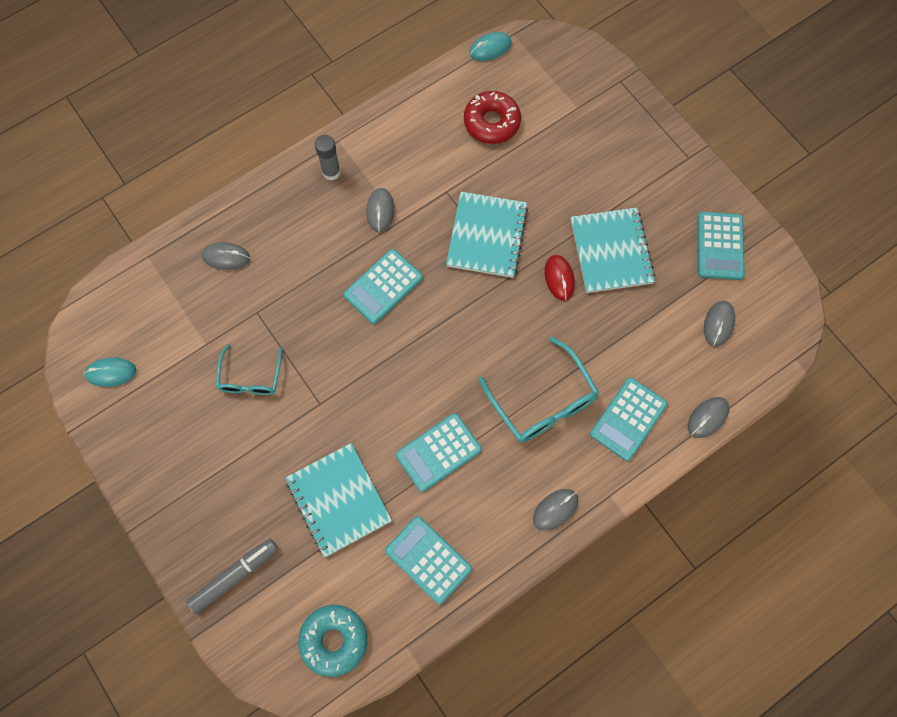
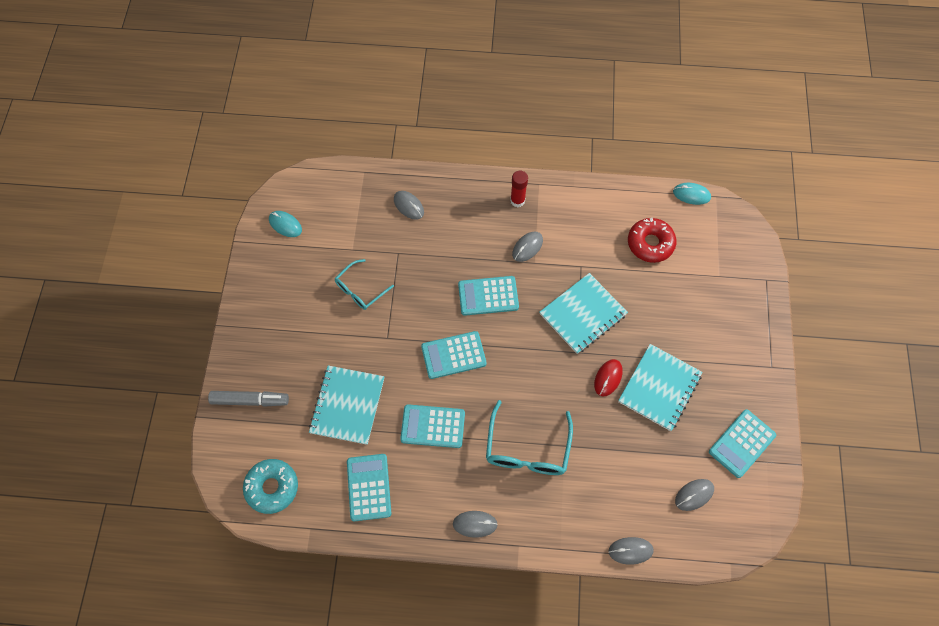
camera: 40 degrees right, 5 degrees down
(331, 172) = (517, 200): grey glue stick -> red glue stick
(628, 419) = (574, 506): turquoise calculator -> turquoise calculator (453, 355)

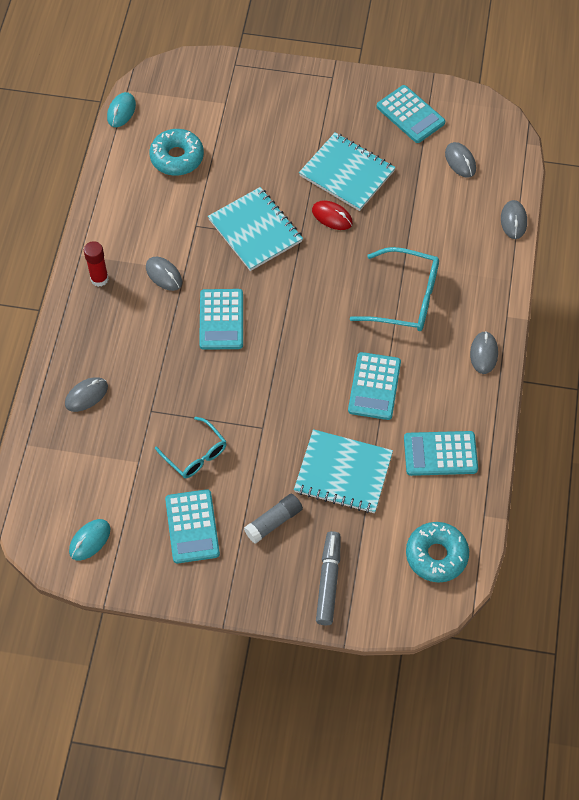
camera: 85 degrees left, 5 degrees down
(302, 354) = (273, 522): none -> grey glue stick
(453, 355) = (291, 360): turquoise calculator -> turquoise calculator (192, 526)
(650, 243) = (177, 157): red donut -> turquoise donut

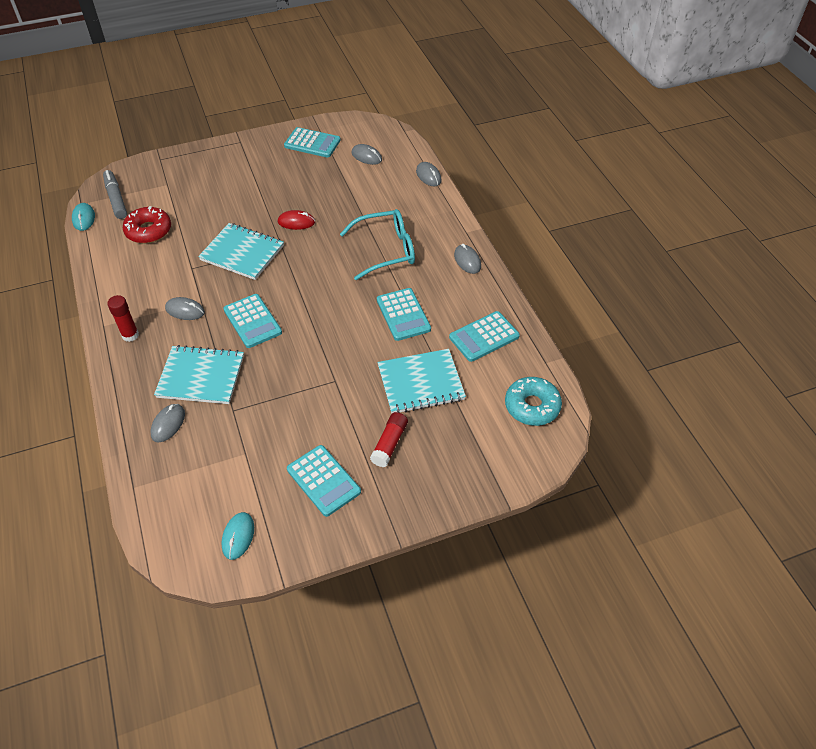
camera: 30 degrees left, 10 degrees down
(177, 157) = (148, 231): turquoise donut -> red donut
(195, 454) = (291, 425): turquoise glasses -> none
(273, 522) = (389, 444): grey glue stick -> red glue stick
(328, 581) = (463, 466): grey marker -> grey marker (116, 199)
(347, 173) = (289, 192): turquoise notebook -> turquoise notebook (201, 376)

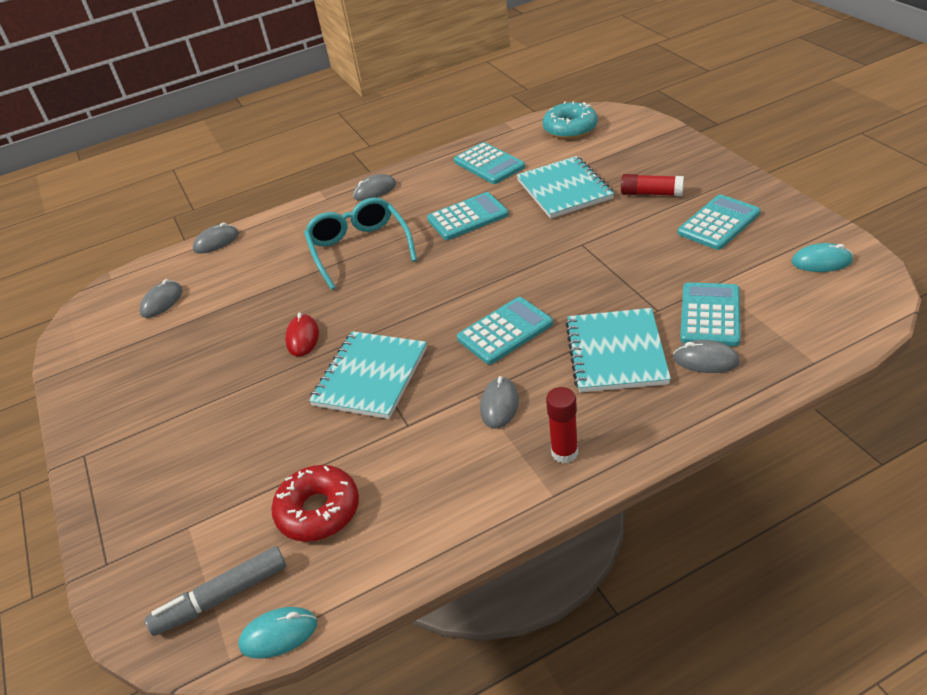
camera: 90 degrees left, 10 degrees down
(312, 143) = (114, 364): turquoise calculator -> turquoise calculator (710, 315)

